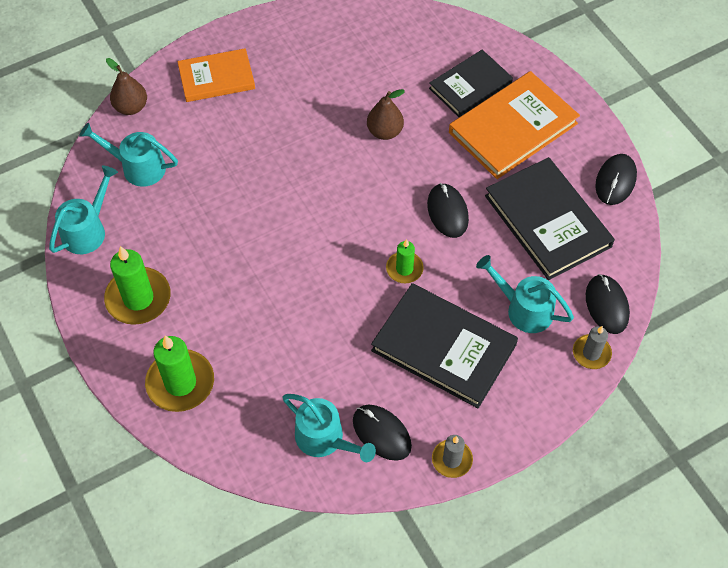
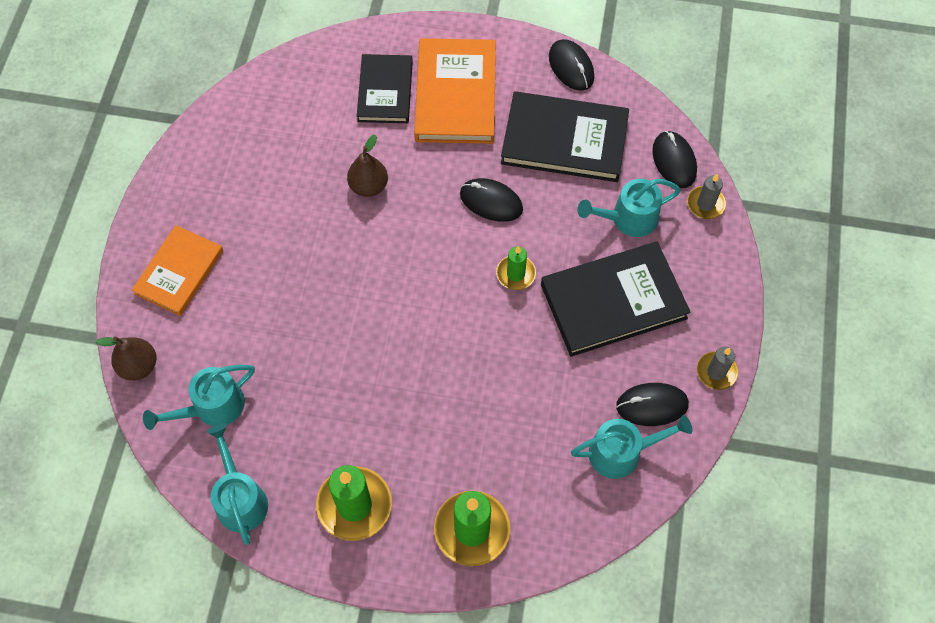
camera: 50 degrees left, 5 degrees up
(607, 305) = (674, 161): black mouse -> black mouse turned 45 degrees clockwise

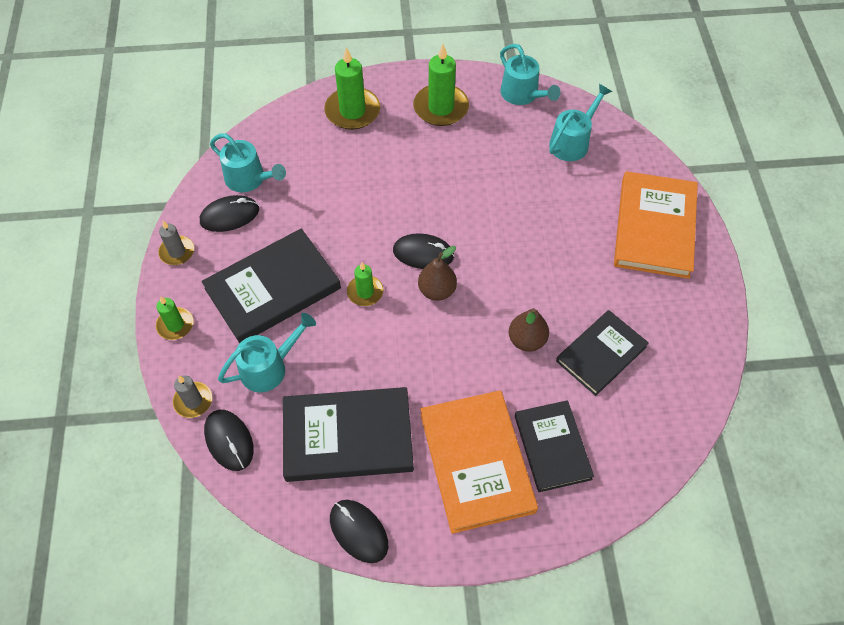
camera: 165 degrees right, 5 degrees down
(139, 366) = (643, 156): brown pear -> brown pear (437, 290)
(179, 272) = (654, 227): orange book -> orange book, size x1.52
(304, 157) = (601, 354): none -> black book
(491, 202) = (405, 353): black mouse -> black mouse (423, 253)
(622, 452) = (249, 179): turquoise watering can -> turquoise watering can turned 120 degrees counterclockwise
(721, 285) = (175, 325): none -> green candle

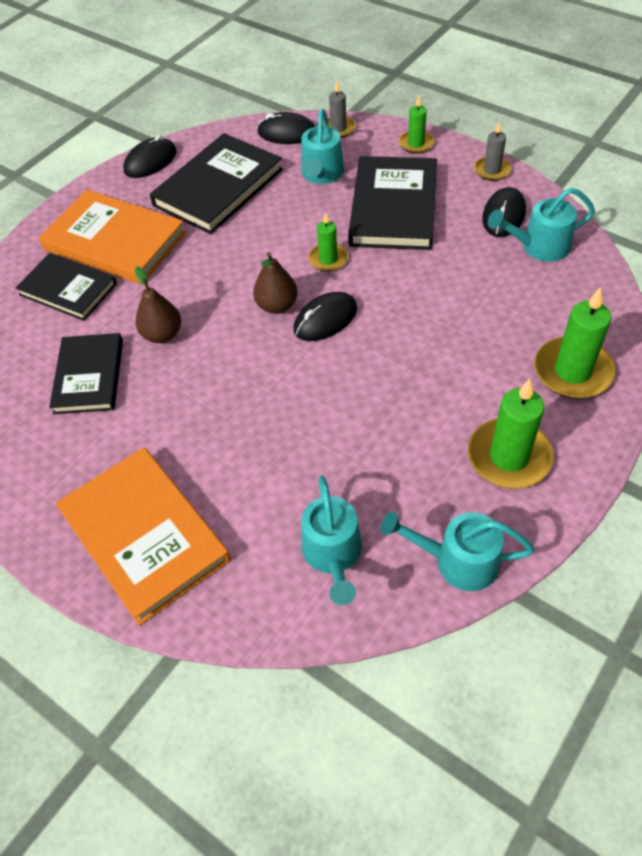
camera: 135 degrees right, 5 degrees down
(358, 531) = (150, 161): black mouse -> black mouse turned 45 degrees counterclockwise

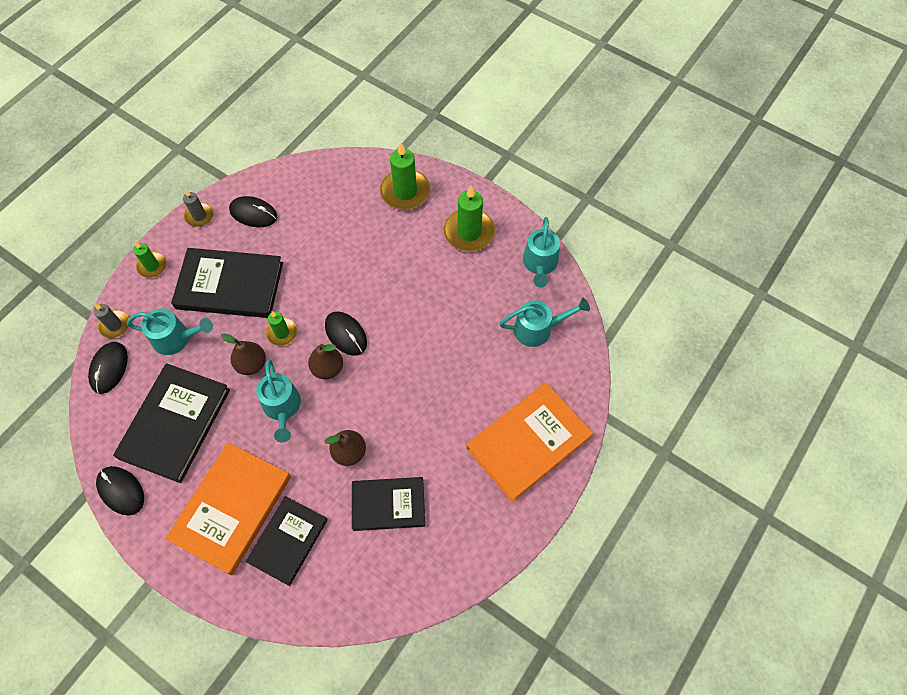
camera: 95 degrees left, 10 degrees up
(218, 187) = (175, 423): black book -> black book turned 75 degrees clockwise
(286, 237) = (251, 364): none -> brown pear
(539, 246) = (290, 196): turquoise watering can -> turquoise watering can (282, 408)

